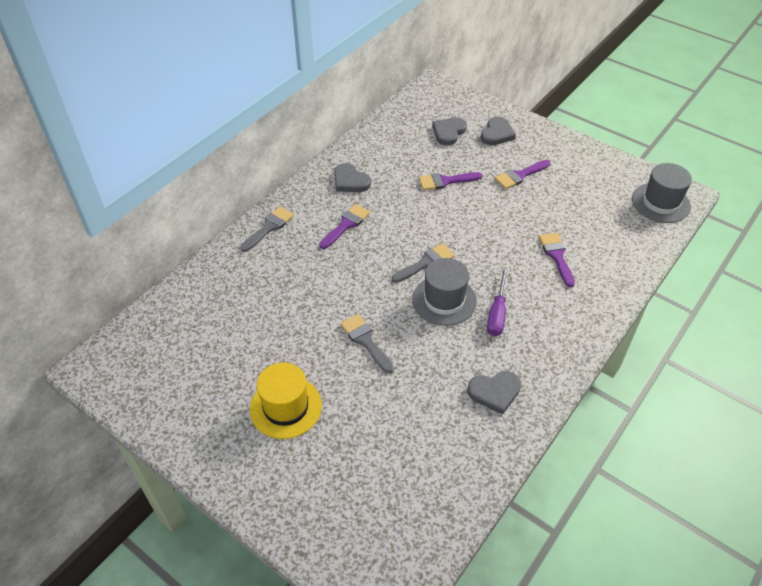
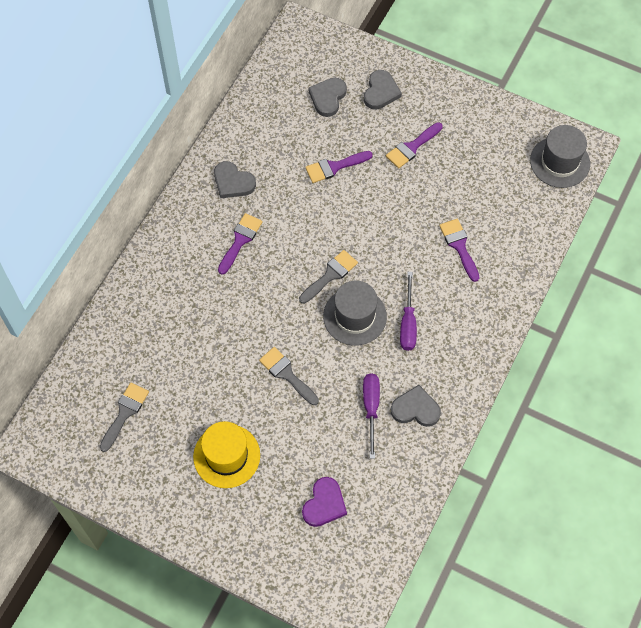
camera: 10 degrees left, 15 degrees up
(269, 227) = (161, 256): grey brush -> grey brush (125, 413)
(379, 472) = (324, 504): none -> purple heart
(447, 385) = (371, 408): none -> purple screwdriver
(494, 392) = (415, 409): grey heart -> grey heart turned 150 degrees counterclockwise

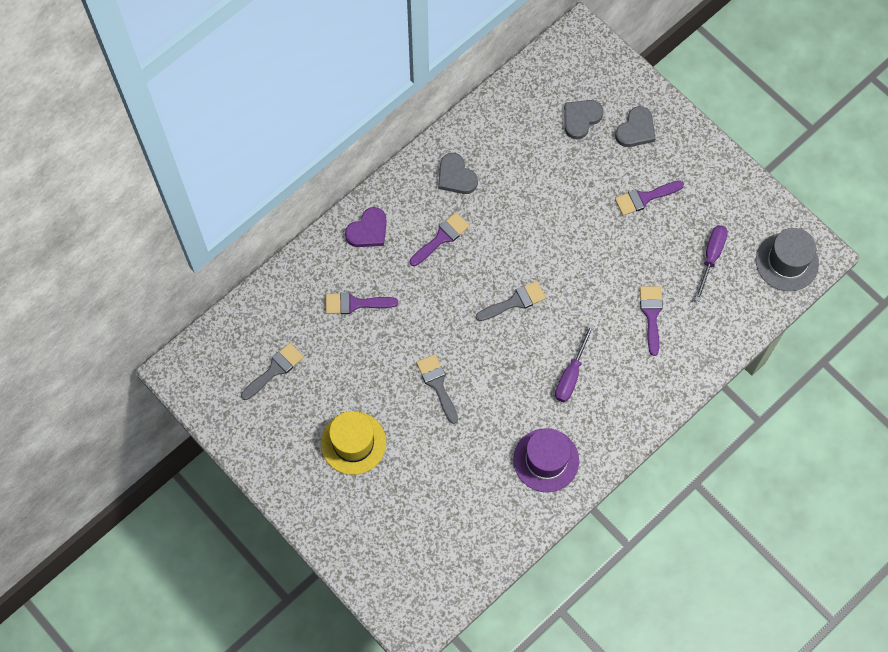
camera: 20 degrees right, 5 degrees up
(324, 504) = (426, 520): purple heart -> purple heart (368, 230)
(334, 167) = (560, 193): purple brush -> purple brush (355, 303)
(355, 316) = (523, 350): grey hat -> none
(371, 408) = (504, 445): purple screwdriver -> purple screwdriver (711, 257)
(415, 409) = (546, 460): grey heart -> purple hat

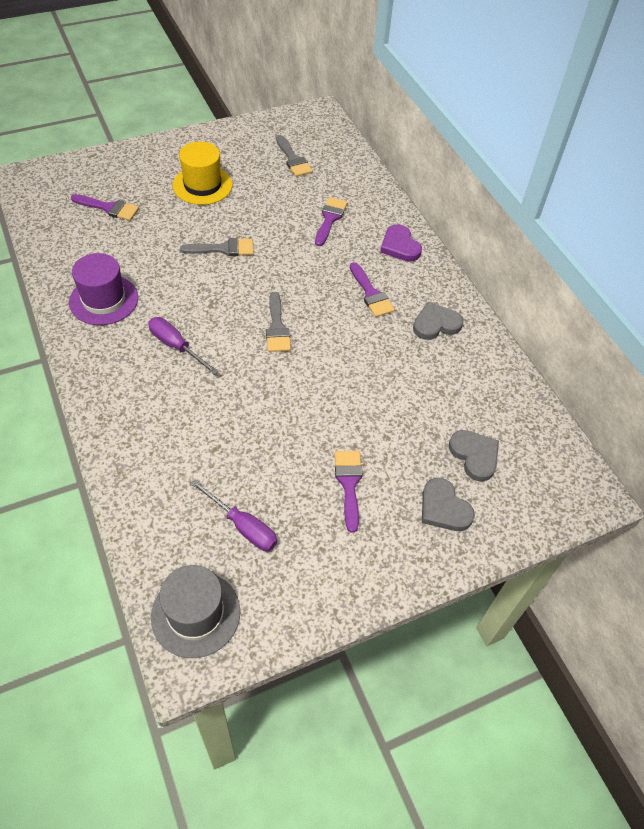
camera: 105 degrees right, 15 degrees down
(651, 315) = (203, 438): purple brush -> purple brush (109, 208)

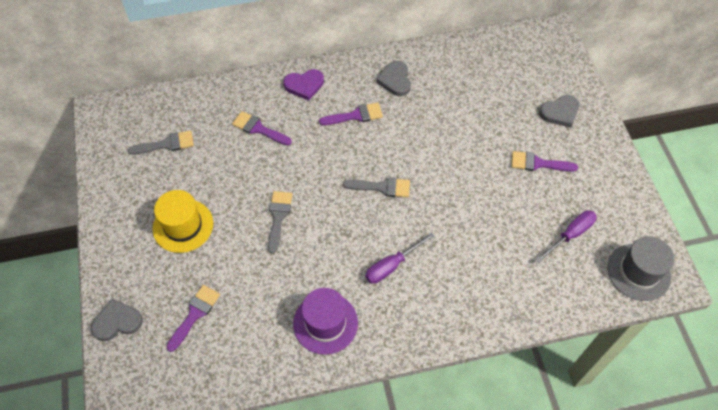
camera: 75 degrees left, 5 degrees up
(474, 456) = (519, 85): grey heart -> grey heart (117, 322)

